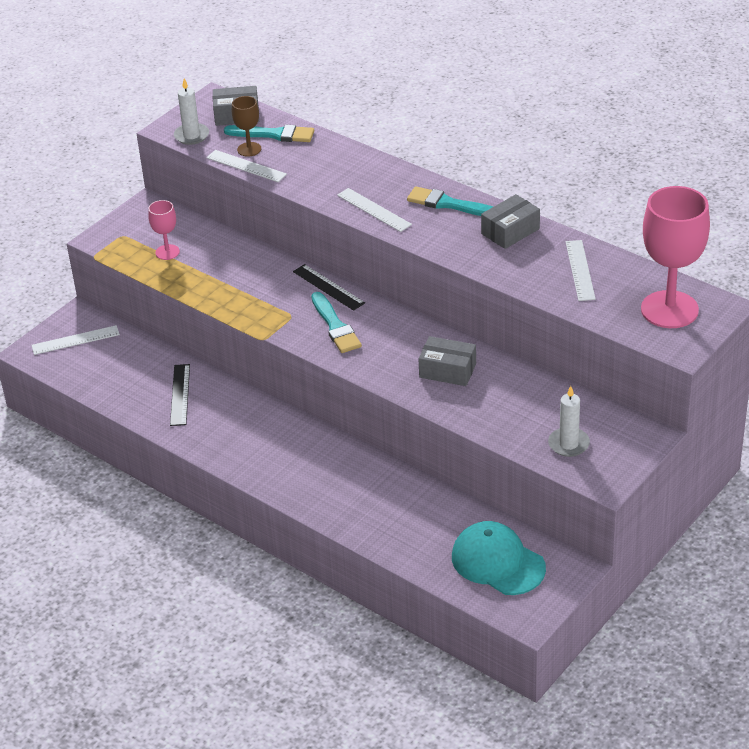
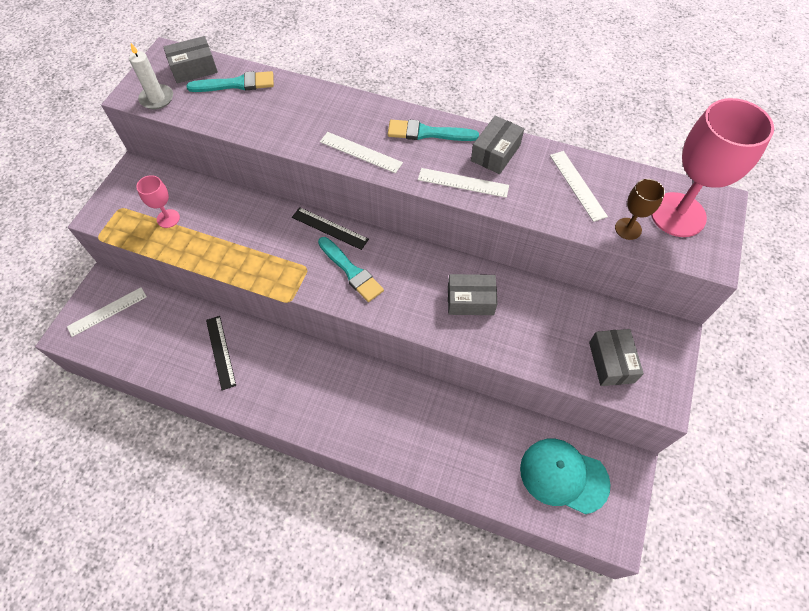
camera: 20 degrees left, 20 degrees up
(246, 166) = (221, 124): white ruler -> white ruler (463, 183)
(249, 149) = (218, 104): brown goblet -> brown goblet (628, 229)
(568, 444) = (611, 362): white candle -> grey box

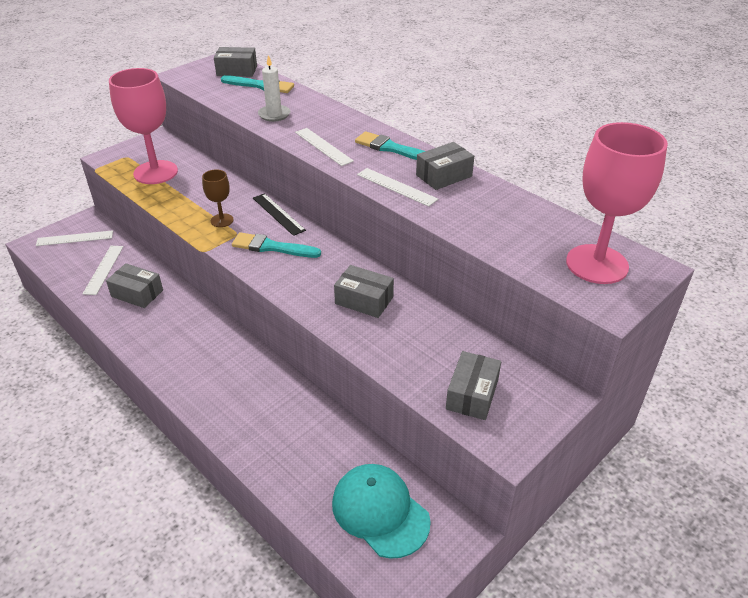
camera: 25 degrees right, 20 degrees down
(157, 98) = (194, 80): white candle -> white candle (274, 115)
(168, 218) = (155, 172): pink goblet -> pink goblet, size x2.09
(220, 352) = (137, 293): black ruler -> grey box
(351, 271) = (272, 247): turquoise brush -> turquoise brush turned 120 degrees clockwise
(577, 185) = (506, 216): white ruler -> white ruler (103, 269)
(628, 229) = (533, 259): brown goblet -> brown goblet (222, 220)

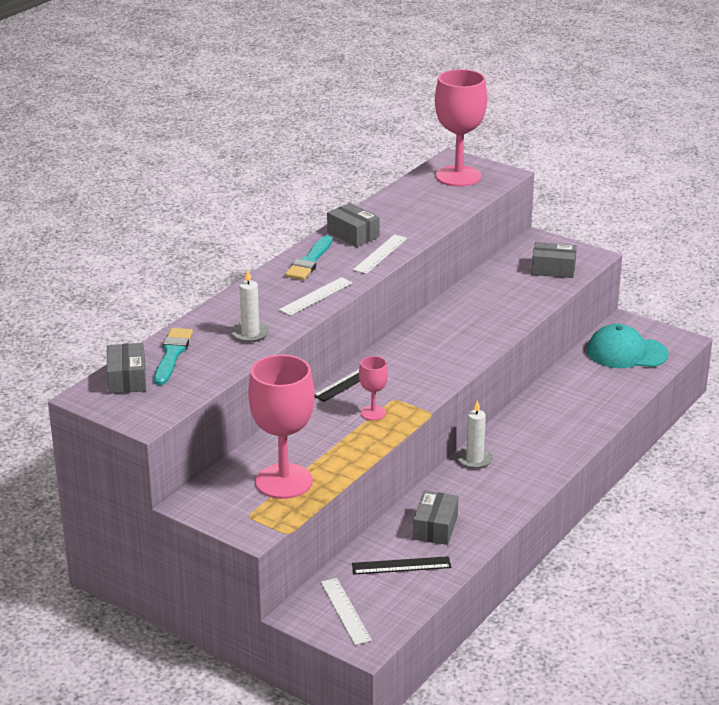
camera: 100 degrees left, 10 degrees down
(103, 269) = (401, 565): white ruler -> black ruler
(219, 332) = (474, 459): none -> white candle
(222, 220) = (373, 413): brown goblet -> pink goblet
(272, 247) = (409, 375): turquoise brush -> none
(364, 300) = (469, 319): grey box -> none
(380, 511) = (626, 353): turquoise cap -> turquoise cap turned 60 degrees clockwise

